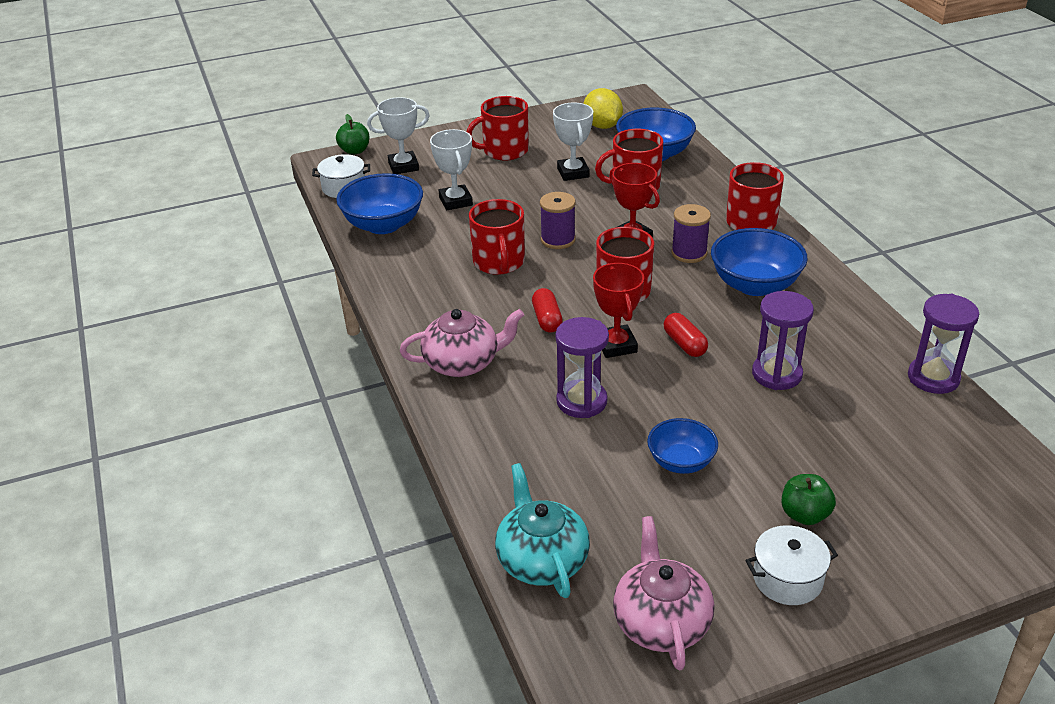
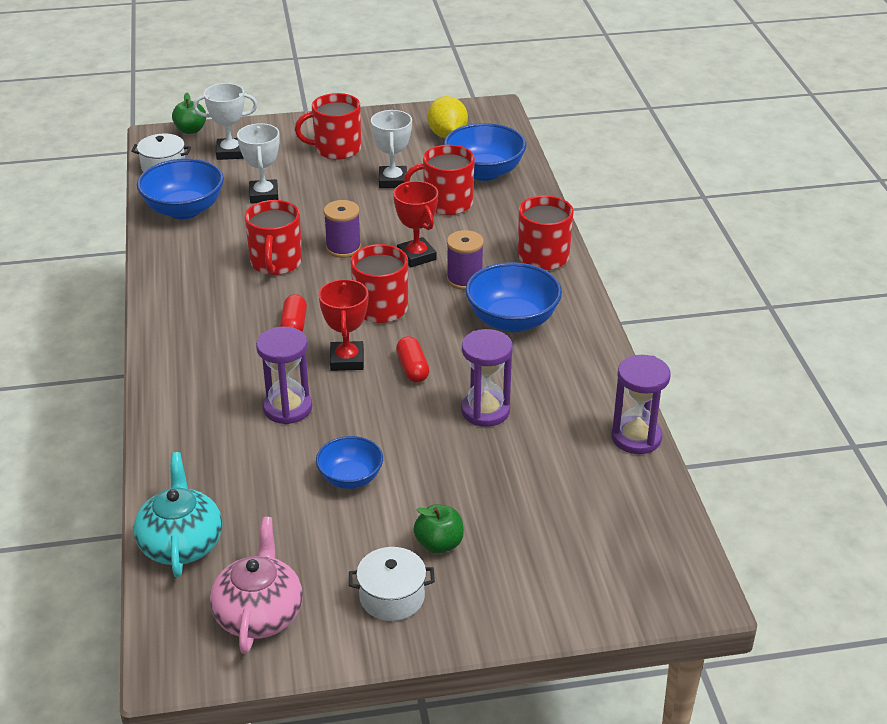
camera: 10 degrees right, 0 degrees up
(462, 363) = (196, 355): pink teapot -> none

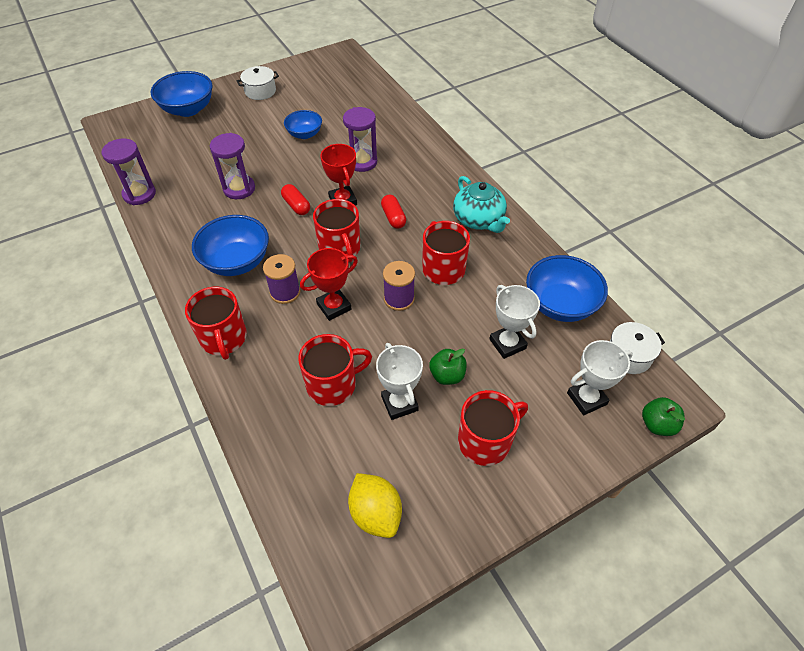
camera: 160 degrees right, 15 degrees up
(181, 543) = (372, 89): turquoise teapot -> turquoise teapot (479, 220)
(259, 614) = (318, 74): pink teapot -> none
(416, 256) = (334, 306): red trophy -> red trophy turned 75 degrees counterclockwise
(439, 544) = (245, 116): green apple -> green apple (447, 375)
(484, 172) = (310, 450): blue bowl -> blue bowl (188, 109)

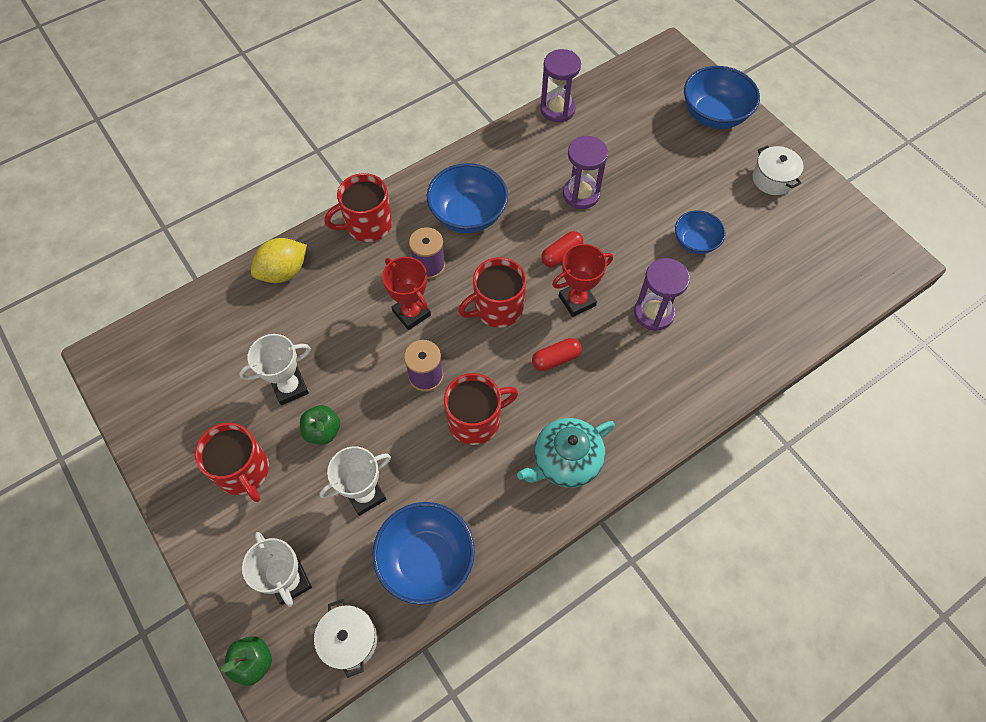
camera: 85 degrees right, 10 degrees up
(333, 384) = (313, 325): red mug -> none
(375, 513) = (177, 377): yellow lemon -> yellow lemon (283, 272)

